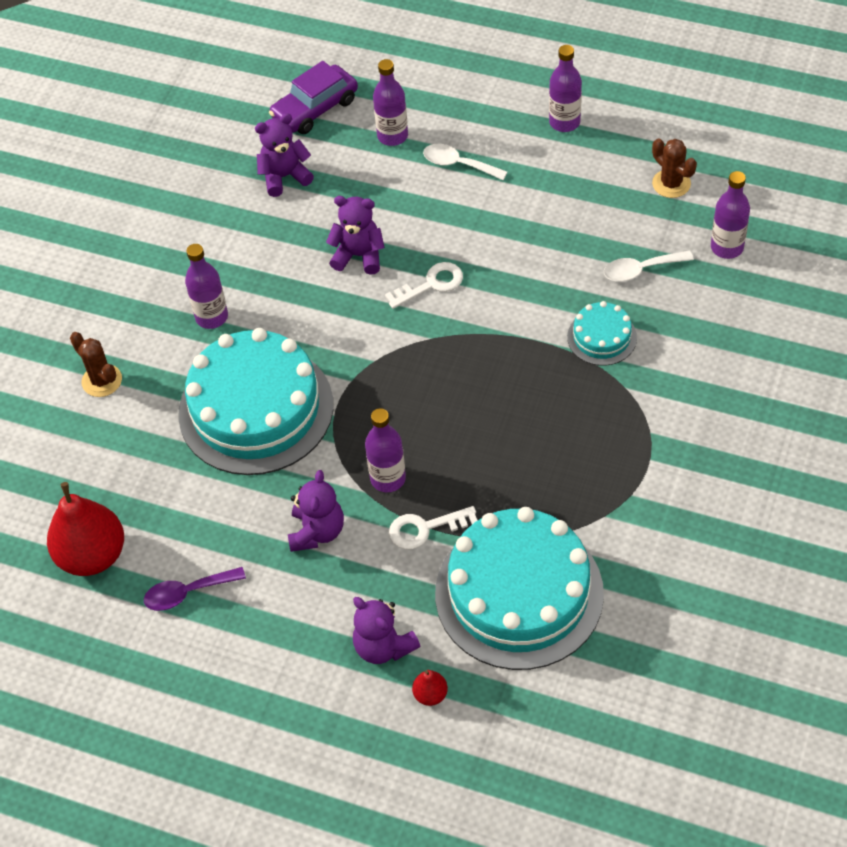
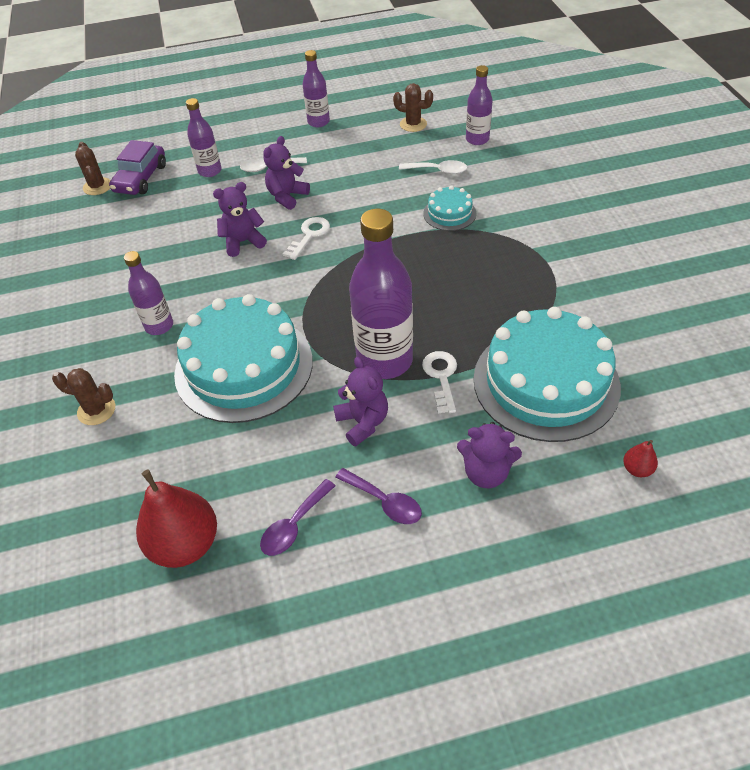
camera: 35 degrees left, 5 degrees down
(264, 97) = (97, 186): none -> brown cactus
(276, 618) = (384, 502): none -> purple spoon
(284, 177) = (149, 222): purple teddy bear -> purple teddy bear (287, 196)
(388, 478) = (384, 360): purple bottle -> purple bottle, size x1.81
(425, 528) = (441, 377): white key -> white key turned 135 degrees clockwise
(430, 694) = (552, 486): red pear -> red pear (637, 469)
(640, 270) = (438, 171): white spoon -> white spoon turned 120 degrees counterclockwise

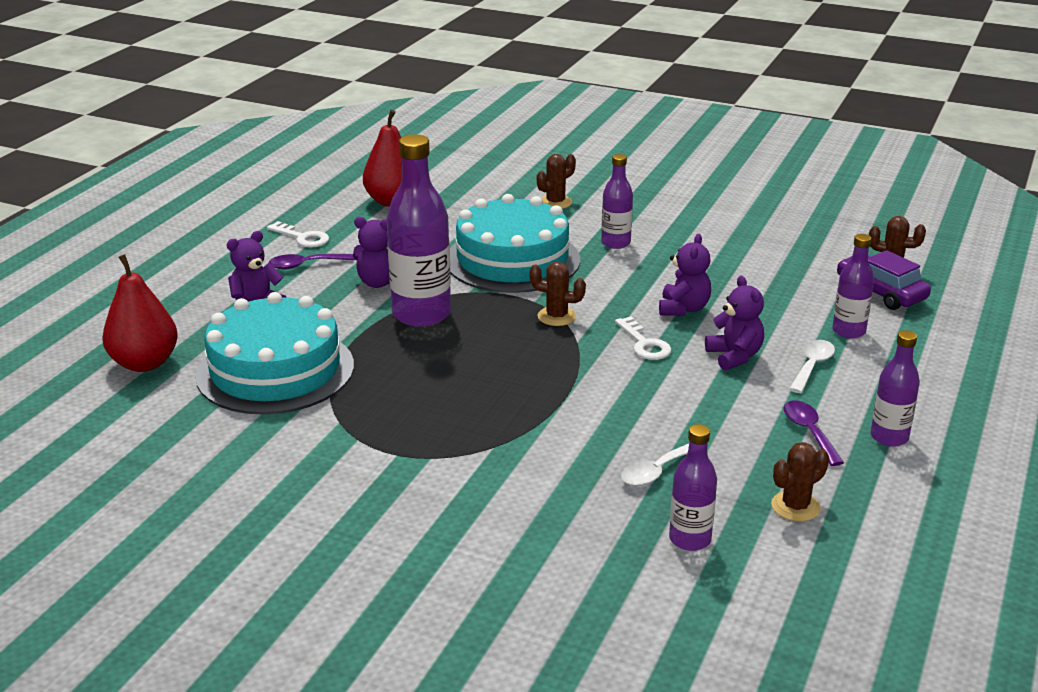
camera: 125 degrees right, 20 degrees down
(294, 525) = (344, 233): purple spoon -> purple spoon (809, 432)
(313, 291) = (556, 316): none -> brown cactus
(441, 377) = (362, 329): white key -> white key (302, 238)
(449, 213) = (562, 437): turquoise cake -> none
(637, 469) = (145, 363): red pear -> red pear, size x2.28

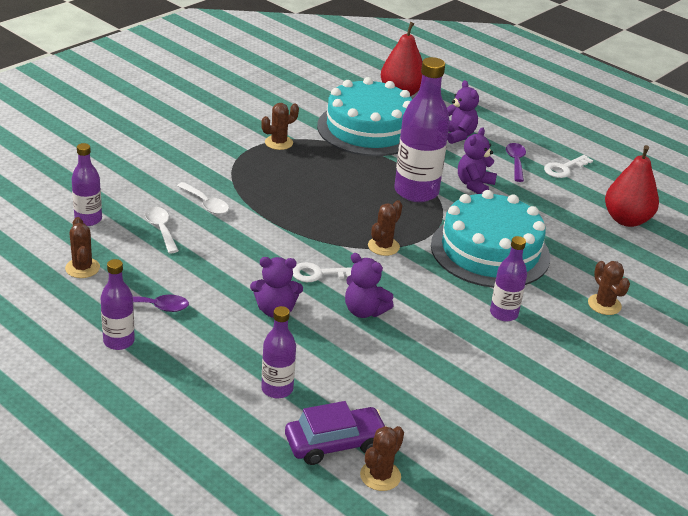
camera: 105 degrees right, 5 degrees up
(361, 432) = (278, 143): none -> brown cactus
(812, 366) = (236, 344): white spoon -> white spoon (206, 204)

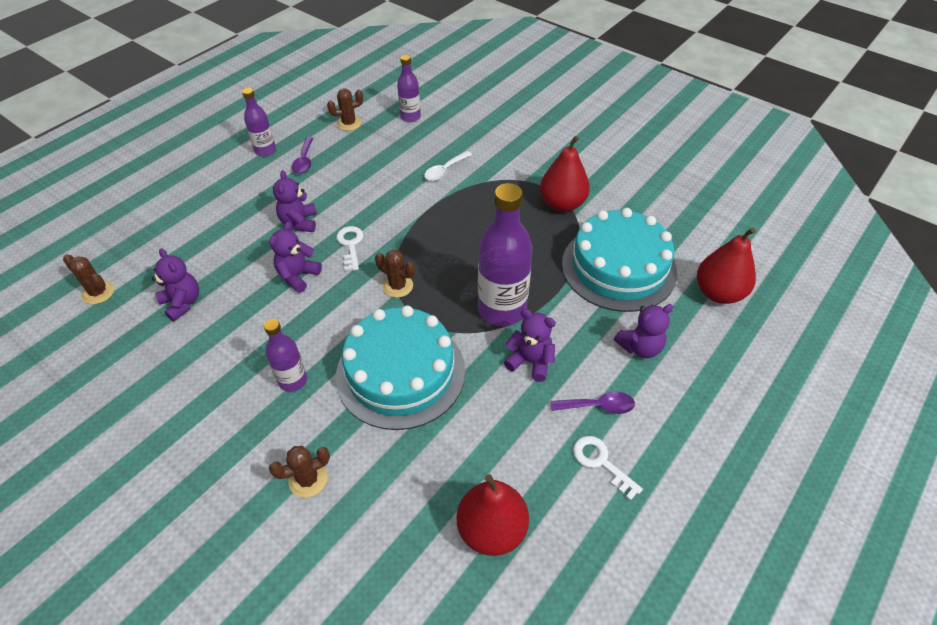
camera: 90 degrees right, 15 degrees up
(161, 229) = (404, 152): white spoon -> none
(277, 389) = (204, 231): purple bottle -> none
(278, 143) = (562, 204): brown cactus -> red pear
(335, 443) = (139, 266): purple car -> none
(401, 397) = (182, 303): none -> purple teddy bear

